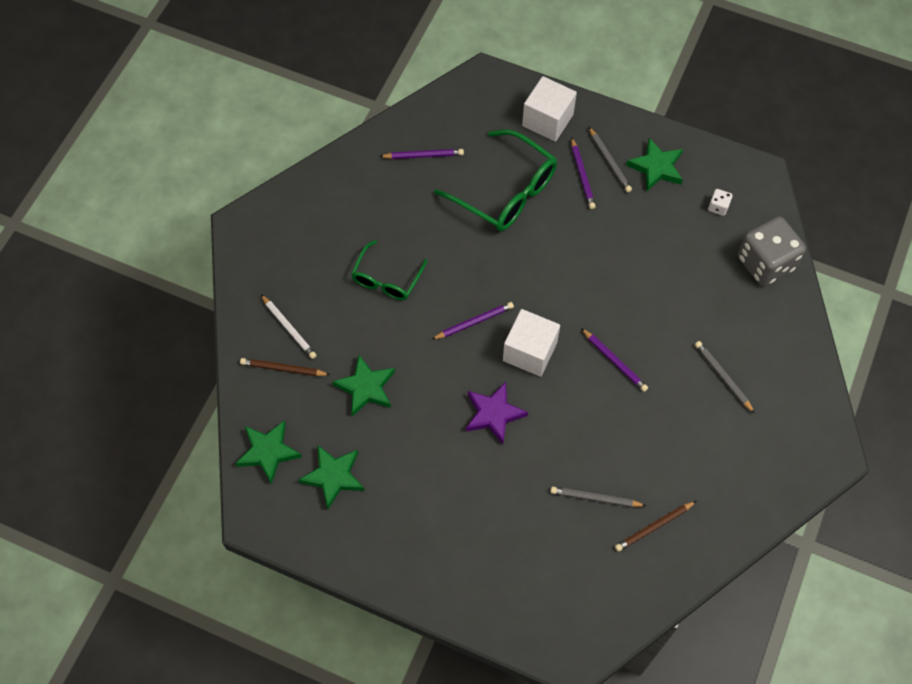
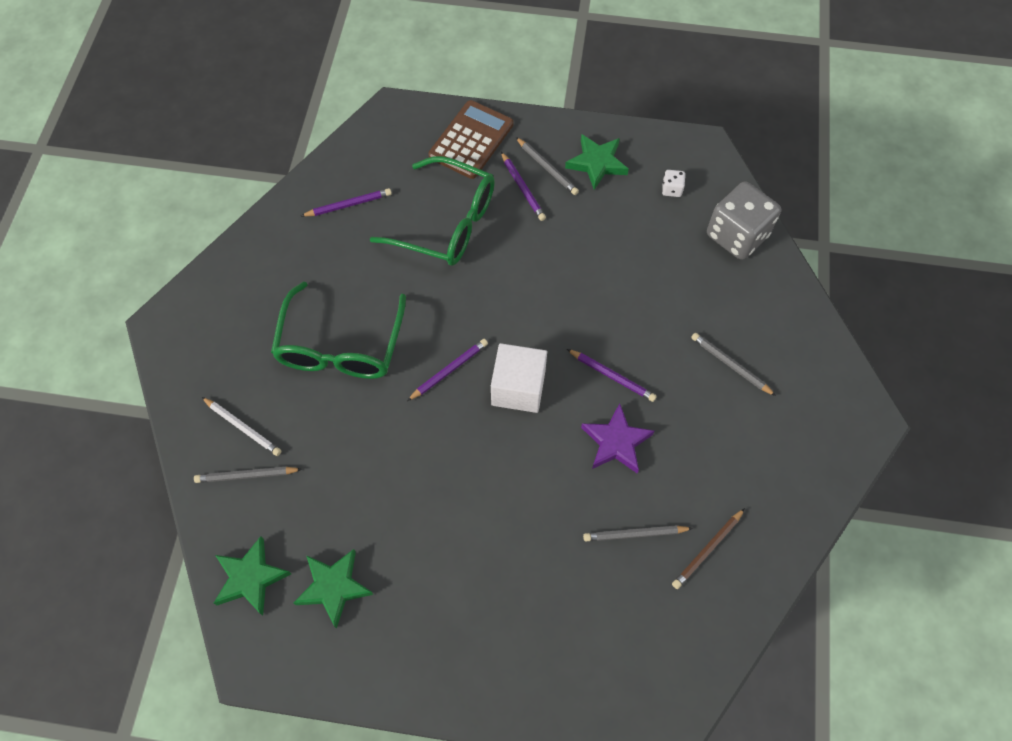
camera: 15 degrees left, 0 degrees up
(283, 368) = (246, 475): brown pencil -> grey pencil
(366, 387) = (347, 473): green star -> none
(386, 279) = (340, 346): green glasses -> green glasses, size x1.64
(494, 414) = (497, 467): purple star -> purple star (616, 442)
(547, 120) = (471, 140): white cube -> brown calculator

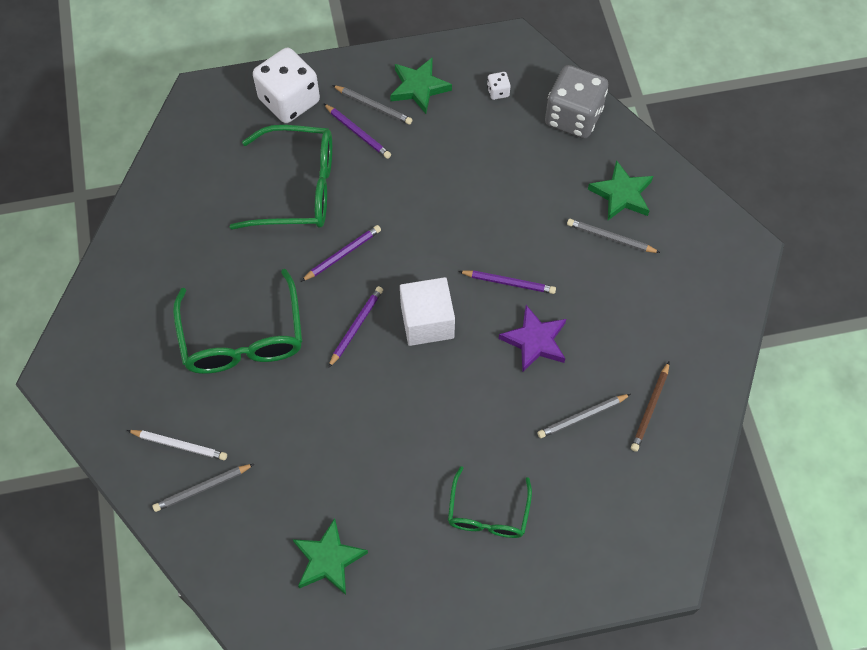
camera: 20 degrees left, 0 degrees up
(250, 578) = (246, 579): green star -> green star (621, 194)
(349, 205) = (194, 200): purple pencil -> purple pencil (343, 254)
(471, 140) = (289, 101): brown calculator -> white dice
(504, 598) = (488, 513): none -> green glasses

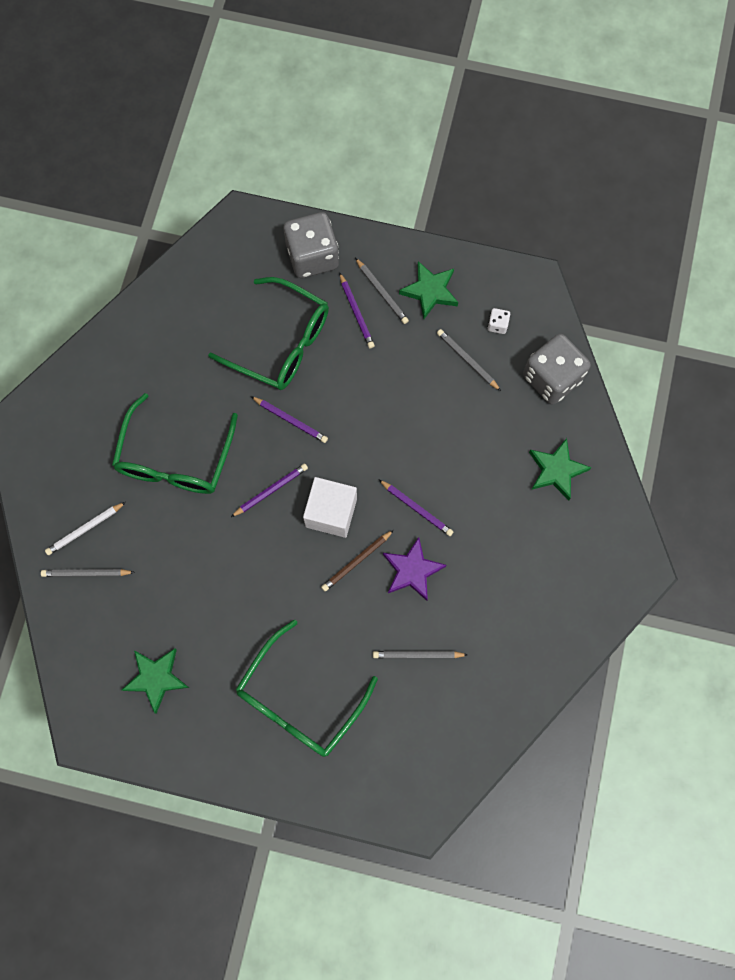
camera: 25 degrees right, 10 degrees up
(179, 445) = (84, 529): white pencil -> white pencil turned 105 degrees clockwise
(289, 101) = (312, 256): white dice -> grey dice
(343, 254) = (290, 420): purple pencil -> purple pencil turned 45 degrees clockwise
(488, 513) = (299, 700): green glasses -> green glasses, size x1.64
(610, 238) = (525, 506): grey pencil -> grey pencil (467, 360)
(650, 408) = (478, 674): brown pencil -> brown pencil (356, 561)

